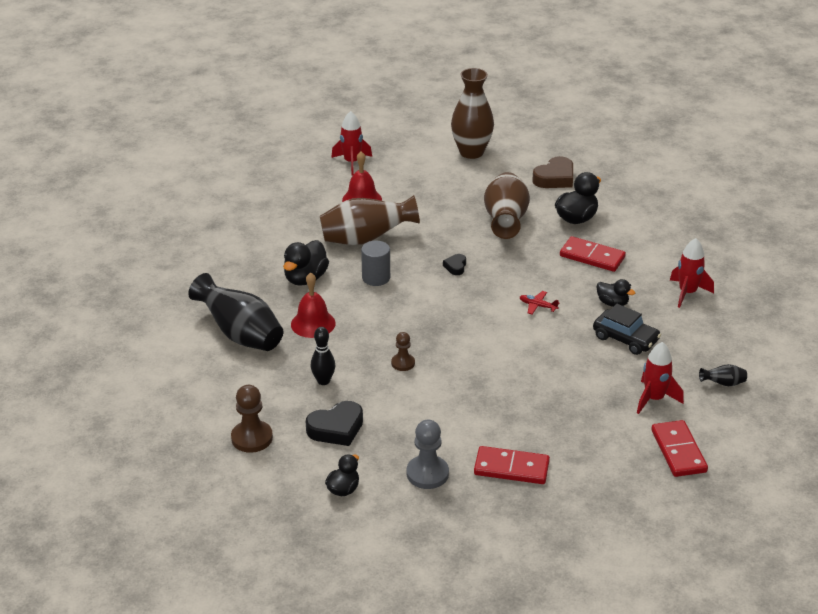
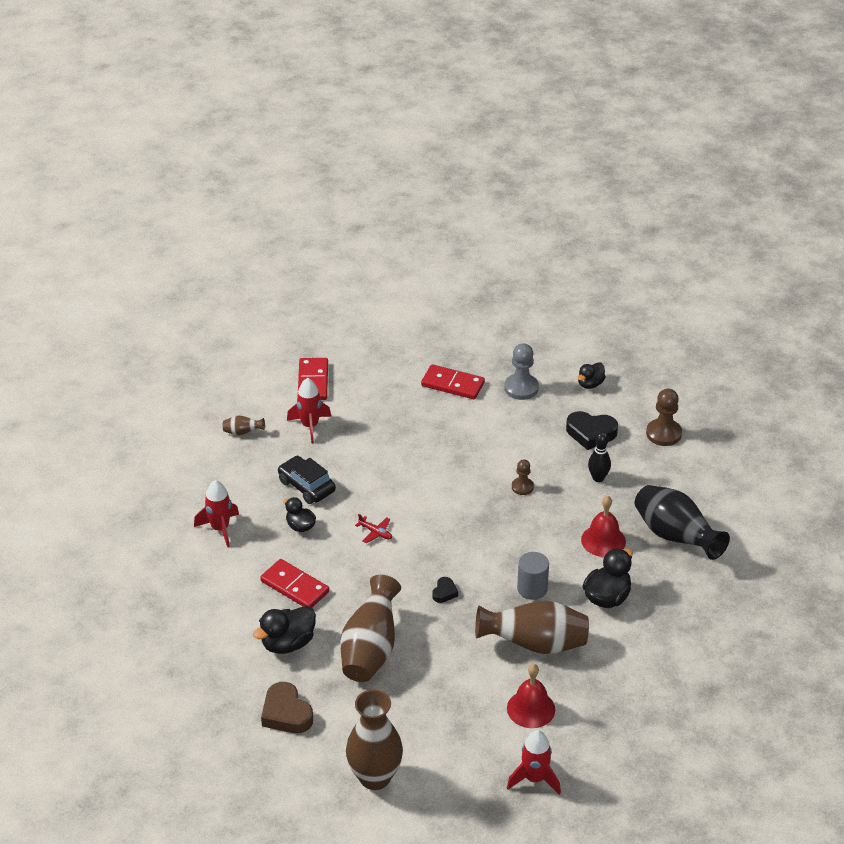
camera: 170 degrees left, 5 degrees up
(336, 428) = (591, 433): black heart -> black heart turned 150 degrees counterclockwise
(555, 178) = (286, 713): brown heart -> brown heart turned 90 degrees counterclockwise
(723, 383) = (242, 432): black vase -> brown vase

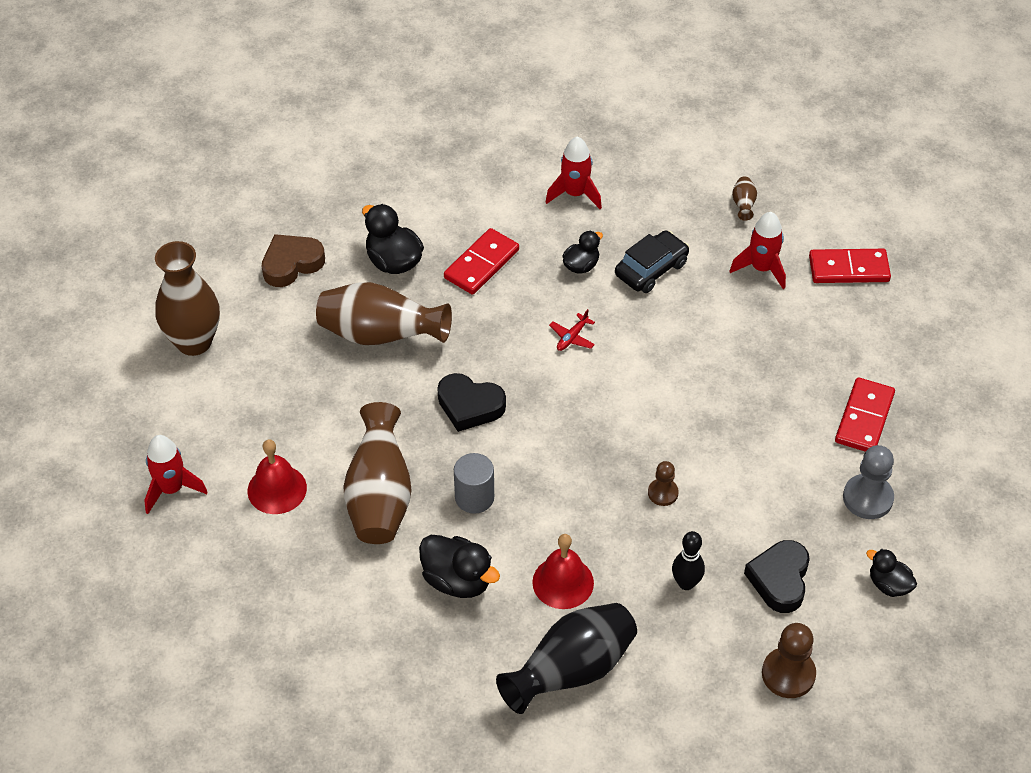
camera: 90 degrees right, 10 degrees up
(444, 592) = (470, 406): black heart -> black heart, size x1.88

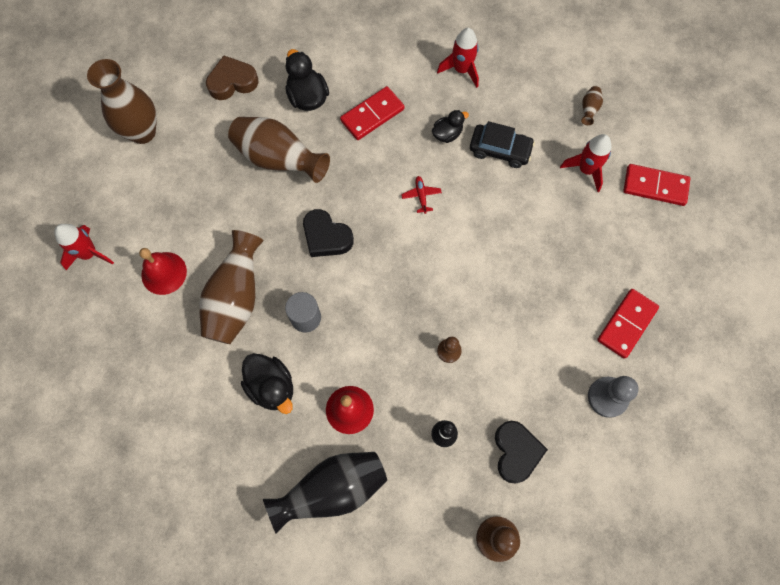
camera: 15 degrees right, 20 degrees up
(572, 337) = (421, 196): red plane -> red plane turned 120 degrees clockwise
(651, 269) = (500, 150): black car -> black car turned 45 degrees clockwise
(779, 579) = (516, 452): black heart -> black heart turned 150 degrees clockwise
(889, 585) = (600, 480): black duck -> none

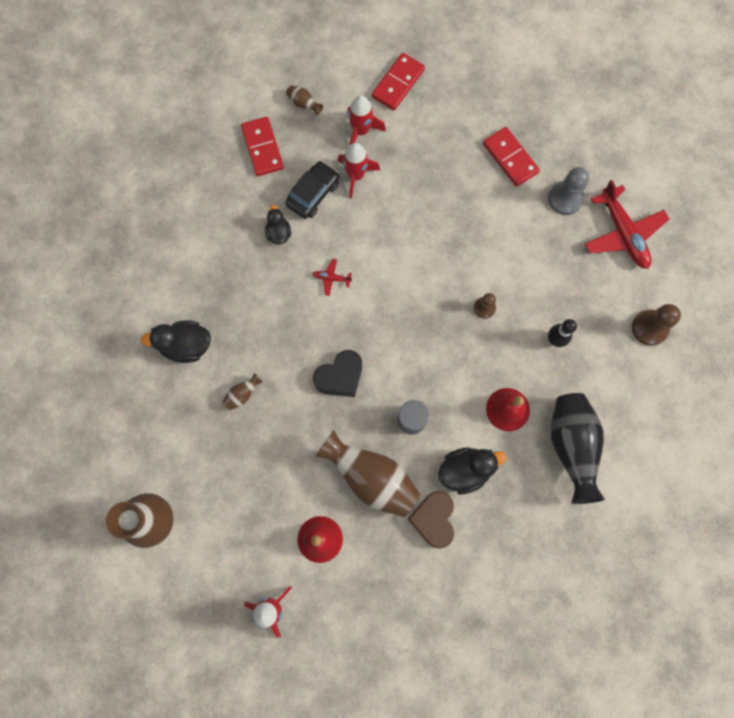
camera: 70 degrees left, 5 degrees up
(232, 82) = (137, 413): brown heart -> brown heart (433, 519)
(279, 159) = (242, 394): brown vase -> brown vase, size x0.42
(372, 115) = (231, 292): red domino -> red domino (262, 148)
(461, 70) = (217, 195): red rocket -> red rocket (356, 175)
(516, 452) = (586, 287): black heart -> none
(595, 474) = (623, 233): none -> red plane

